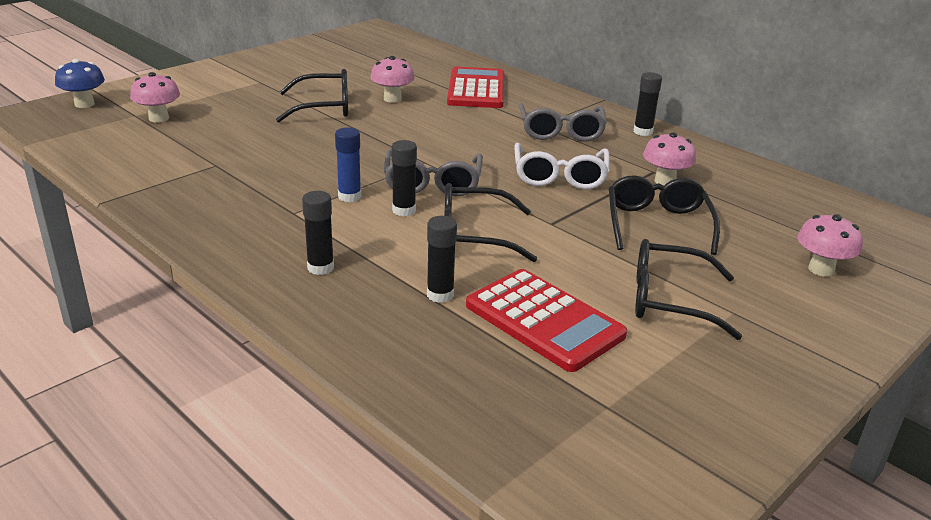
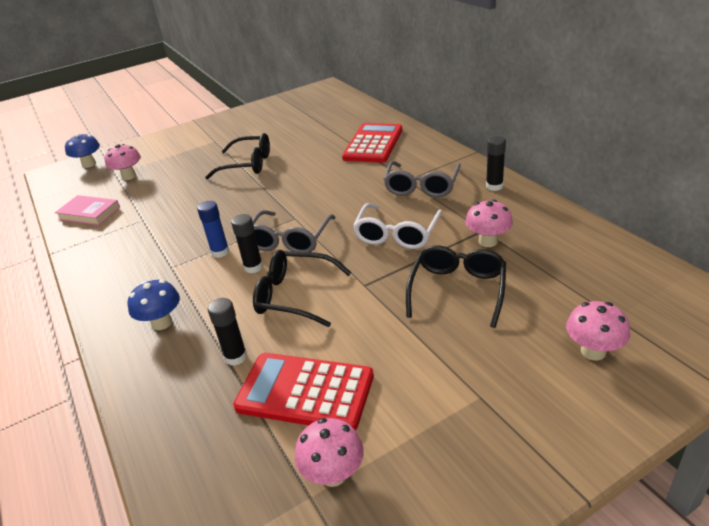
camera: 20 degrees right, 5 degrees up
(127, 158) = (89, 213): none -> pink book
(320, 268) = (162, 323): black glue stick -> blue mushroom
(392, 99) = (302, 155): pink mushroom -> pink mushroom (333, 474)
(544, 320) = (305, 392): red calculator -> red calculator turned 135 degrees clockwise
(669, 300) = (426, 378): black glasses -> none

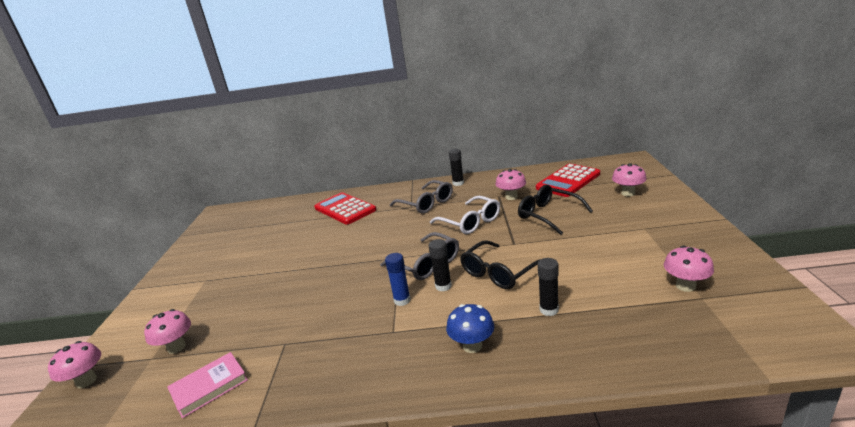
camera: 60 degrees left, 10 degrees down
(89, 164) = (86, 381): blue mushroom -> pink mushroom
(247, 164) = (281, 267): black glasses -> none
(305, 392) = (606, 284): red calculator -> red calculator (568, 181)

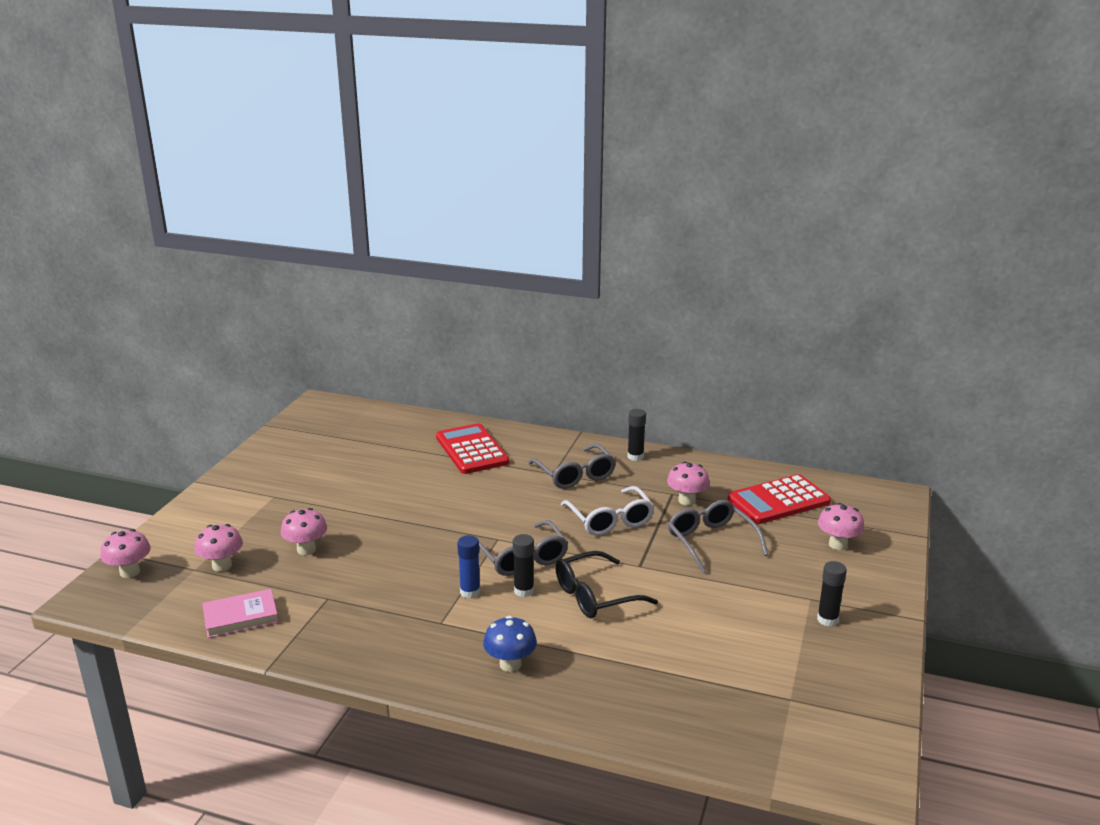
camera: 15 degrees right, 0 degrees up
(548, 215) = (711, 542): black glasses -> grey glasses
(549, 310) = (616, 655): black glue stick -> black glue stick (827, 620)
(685, 286) = (786, 681): pink mushroom -> pink mushroom (306, 549)

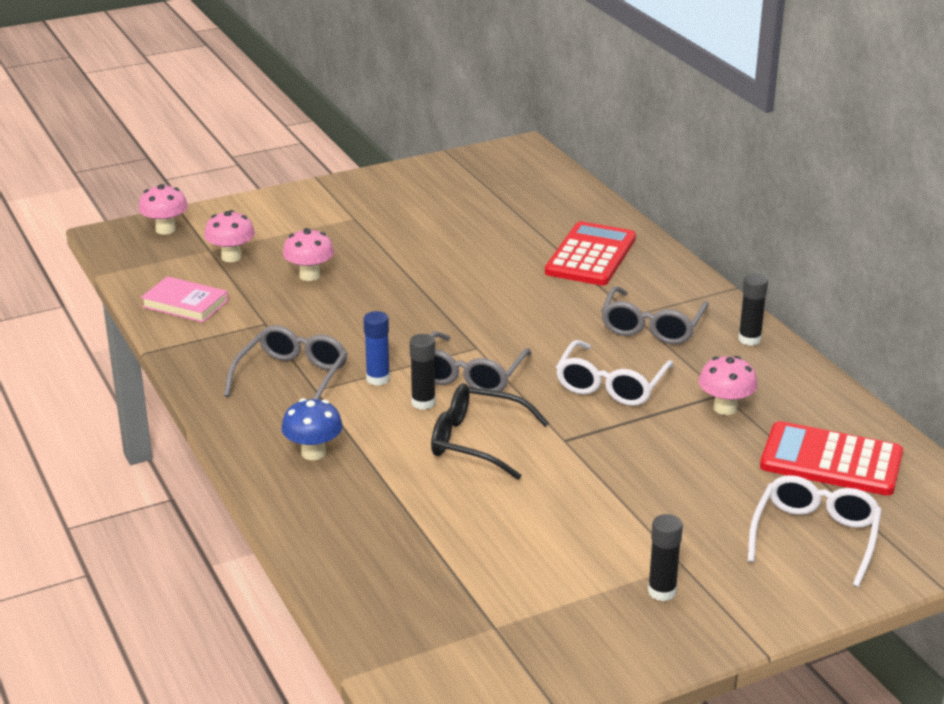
camera: 45 degrees right, 5 degrees up
(711, 542) = (677, 458): grey glasses -> grey glasses (292, 377)
(838, 544) = (815, 537): pink mushroom -> white glasses

